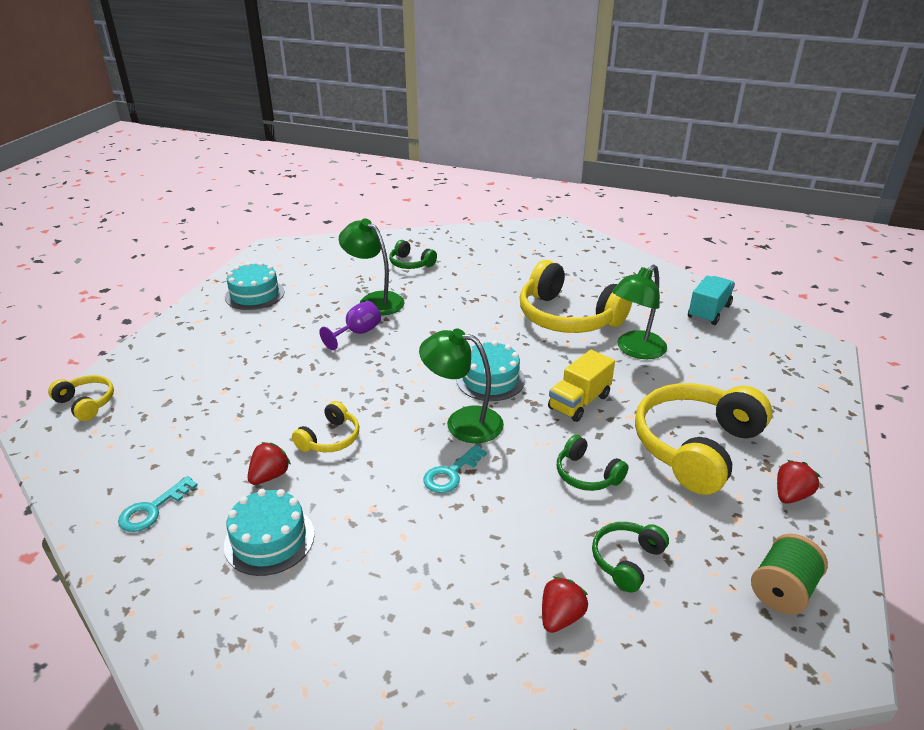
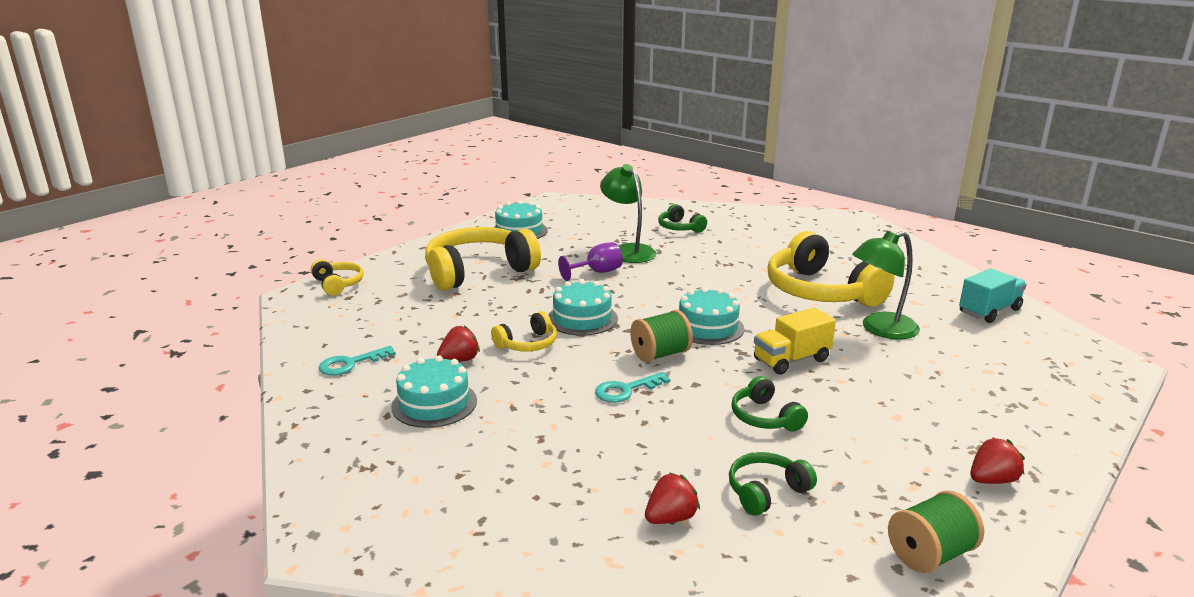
camera: 20 degrees right, 10 degrees down
(369, 394) = (582, 318): none -> turquoise cake
(463, 422) = (660, 354): green lamp -> green spool
(696, 447) = (901, 419): yellow headphones -> yellow headphones (478, 271)

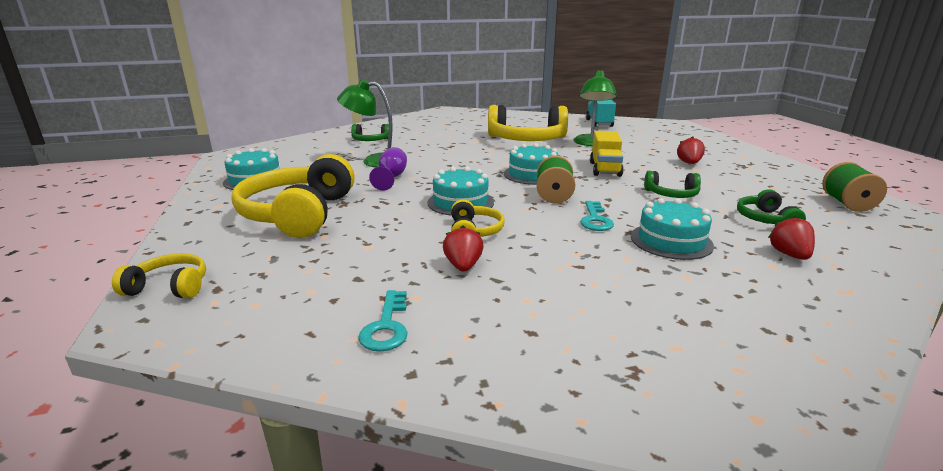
camera: 55 degrees left, 0 degrees up
(434, 403) = (535, 300): turquoise cake -> turquoise cake (671, 241)
(992, 480) = (775, 172): red strawberry -> red strawberry (689, 163)

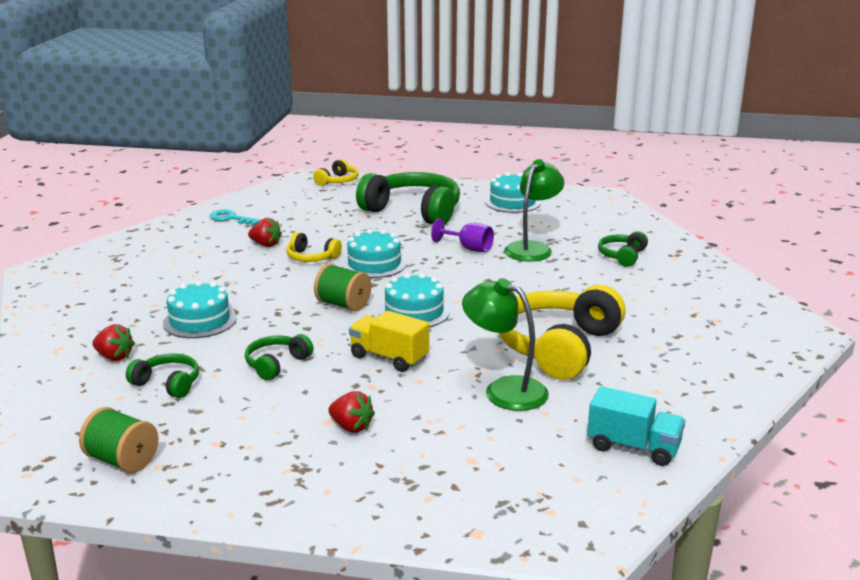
camera: 115 degrees right, 0 degrees up
(298, 214) = (413, 211): yellow headphones -> green headphones
(595, 220) = (273, 305): turquoise key -> none

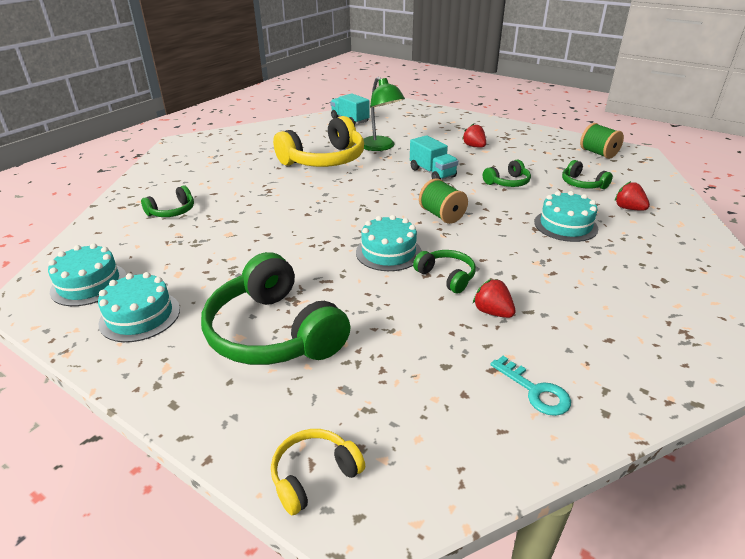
camera: 155 degrees left, 10 degrees up
(311, 257) = (446, 276): yellow headphones -> green headphones
(389, 358) = (432, 173): yellow truck -> turquoise truck
(414, 312) = (391, 198): turquoise cake -> turquoise cake (89, 284)
(468, 248) = (283, 251): purple goblet -> none
(532, 248) = (228, 237): green lamp -> none

